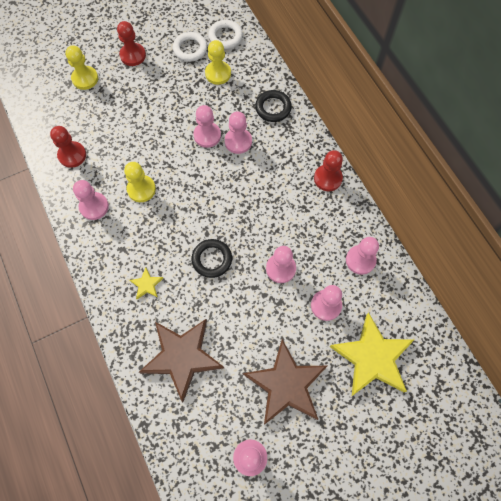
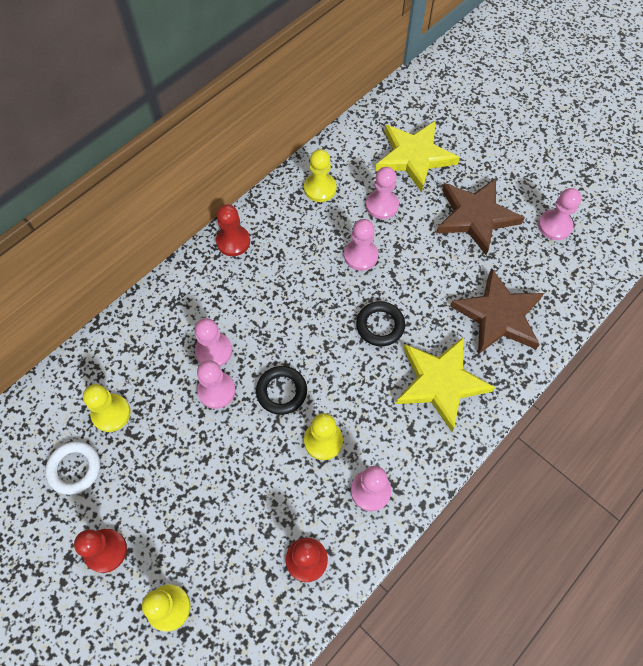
camera: 110 degrees left, 5 degrees down
(147, 284) = (440, 382): yellow star -> yellow star, size x2.36
(225, 36) = (41, 427): white ring -> none
(273, 108) = (150, 327): black ring -> black ring (281, 391)
(360, 260) = (320, 188): pink pawn -> yellow pawn

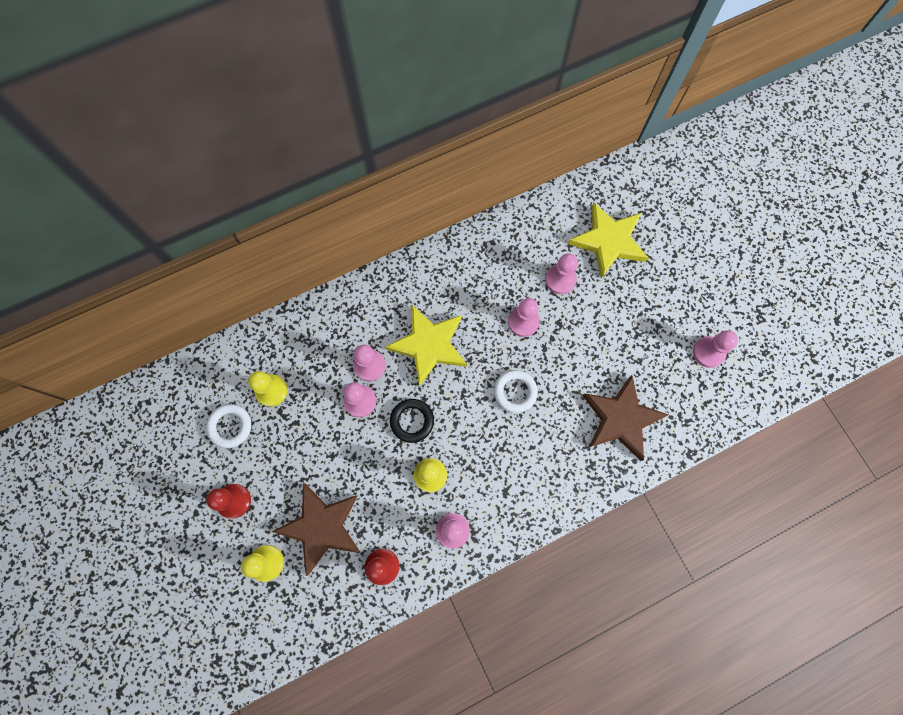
camera: 20 degrees right, 10 degrees up
(233, 241) = (419, 271): red pawn -> none
(320, 188) = (512, 245): yellow pawn -> none
(380, 325) = (515, 392): black ring -> white ring
(440, 382) = (546, 461): yellow star -> yellow star (429, 345)
(475, 216) = (640, 319): brown star -> brown star (321, 527)

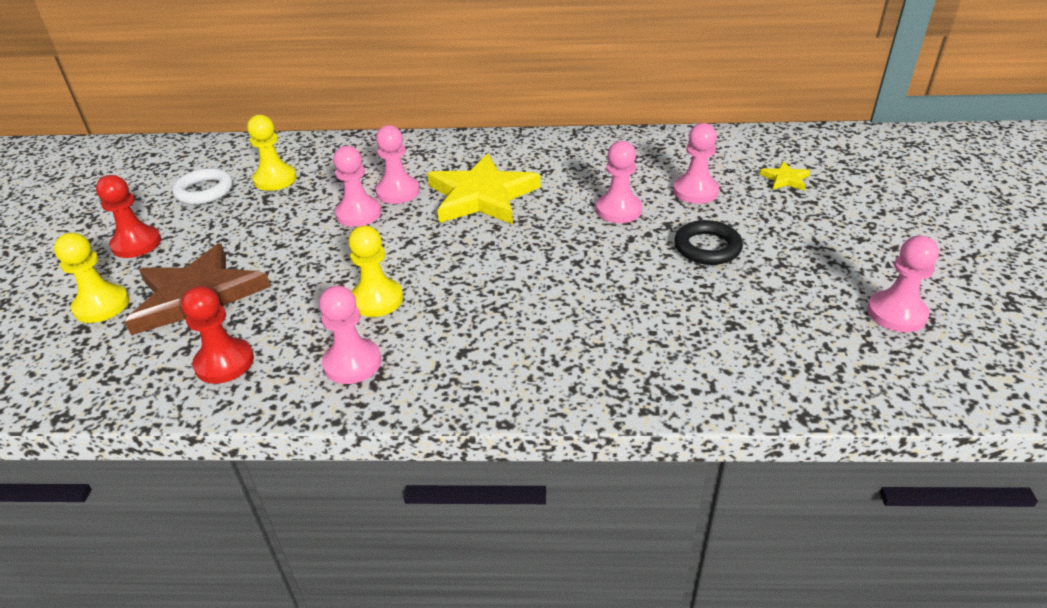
camera: 30 degrees right, 35 degrees down
(412, 421) = (402, 247): black ring -> black ring (707, 247)
(515, 392) = (558, 263): white ring -> none
(609, 241) = (785, 179): yellow star -> yellow star, size x0.42
(621, 419) = (701, 336): brown star -> none

